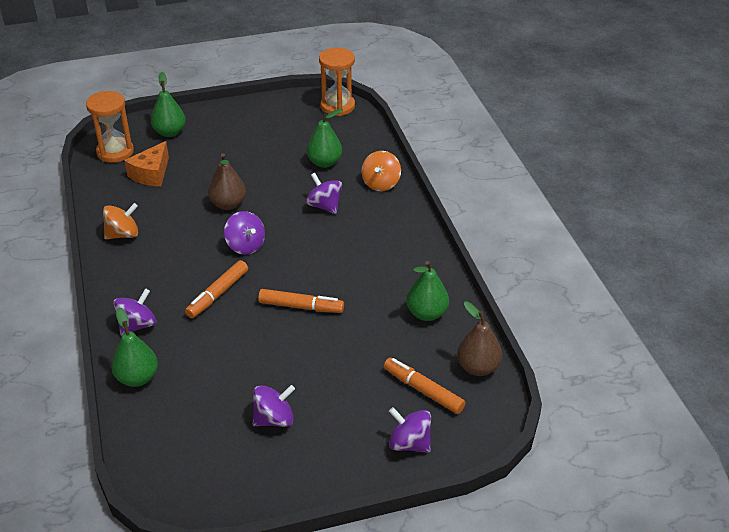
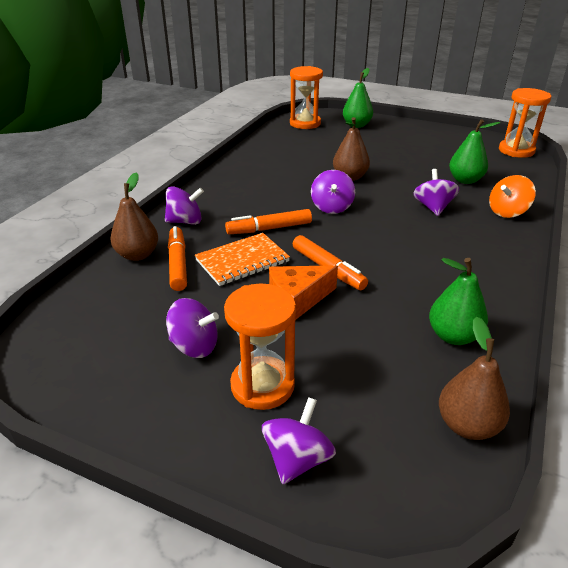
camera: 40 degrees right, 5 degrees down
(123, 234) = (250, 166): orange spinning top -> none
(137, 378) = (137, 255): green pear -> brown pear
(151, 174) = (314, 142): orange cheese -> orange cheese (297, 299)
(230, 335) = (242, 261): none -> orange notebook
(346, 416) = (262, 385): none -> orange hourglass
(409, 443) = (297, 459): purple spinning top -> purple spinning top turned 45 degrees clockwise
(423, 390) = (373, 410): orange marker -> orange marker (178, 264)

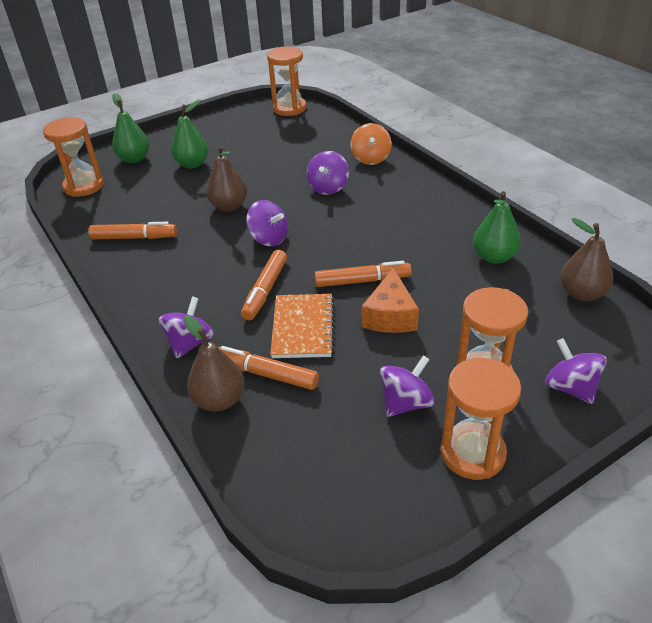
camera: 55 degrees left, 5 degrees up
(157, 409) = (472, 453): none -> orange hourglass
(272, 160) = (134, 238): none -> orange marker
(433, 207) = (328, 187): purple spinning top -> purple spinning top turned 105 degrees counterclockwise
(465, 180) = (305, 153): green pear -> green pear (192, 164)

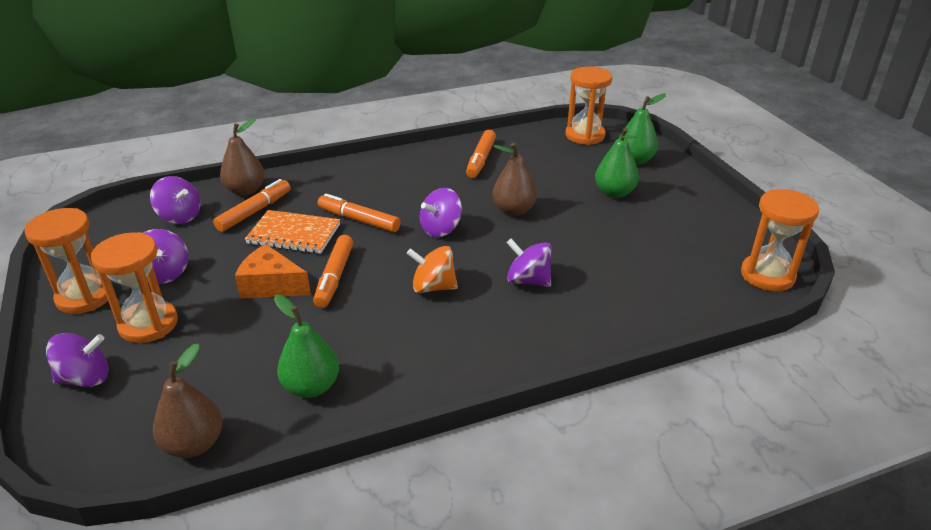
camera: 100 degrees right, 5 degrees down
(190, 343) = (317, 181): purple spinning top -> purple spinning top (179, 216)
(370, 158) = (594, 328): orange spinning top -> orange spinning top (433, 287)

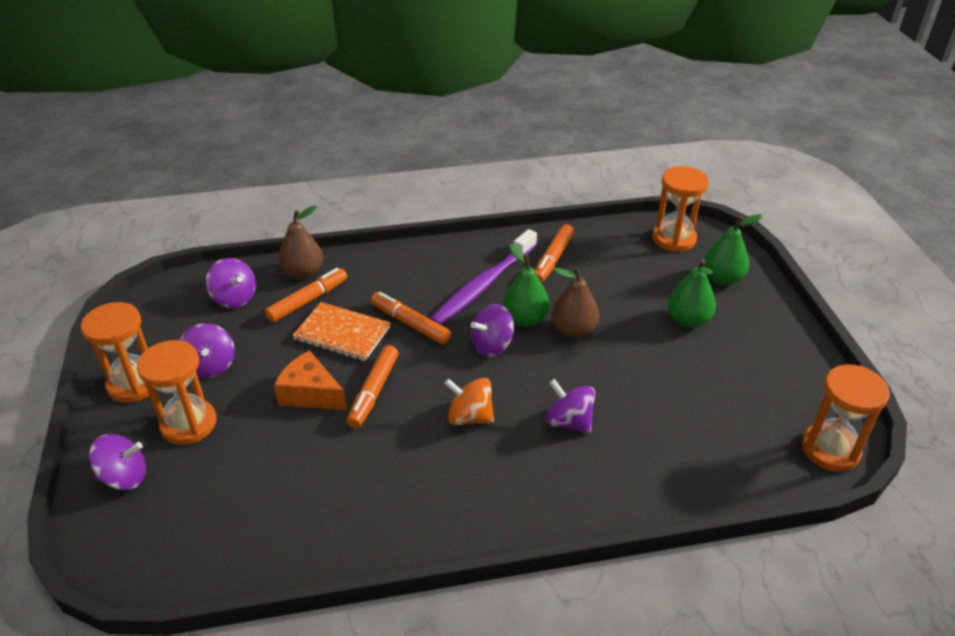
camera: 10 degrees right, 5 degrees up
(194, 444) = (212, 565): brown pear -> none
(311, 387) = (329, 518): green pear -> green pear (525, 319)
(422, 184) = (484, 285): none -> purple toothbrush

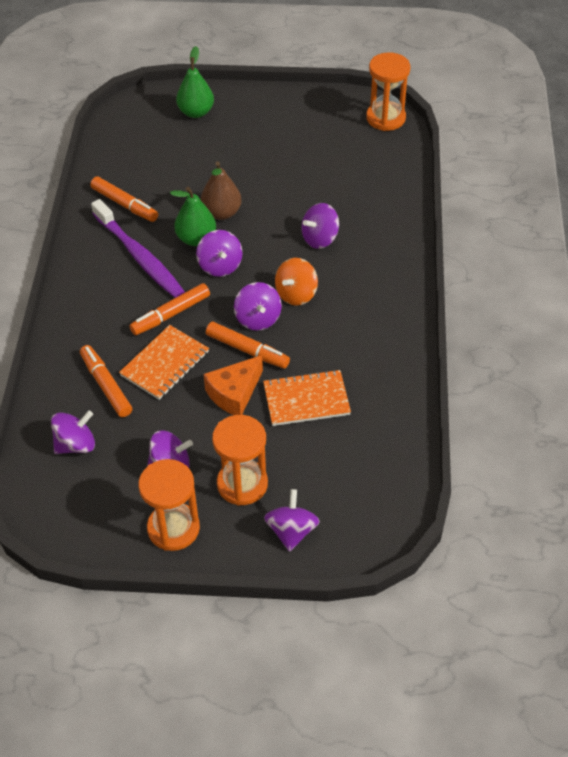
camera: 75 degrees left, 10 degrees up
(303, 273) = (60, 386): brown pear -> none
(310, 456) = (306, 400): none -> orange notebook
(422, 391) = (258, 319): none -> purple spinning top
(674, 239) = (132, 124): orange hourglass -> none
(688, 320) = (236, 145): green pear -> none

